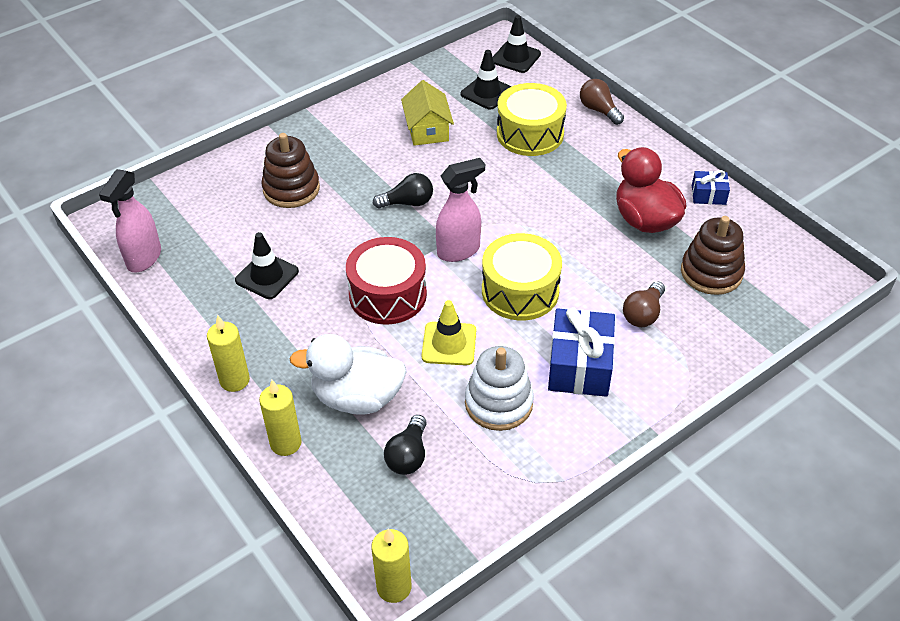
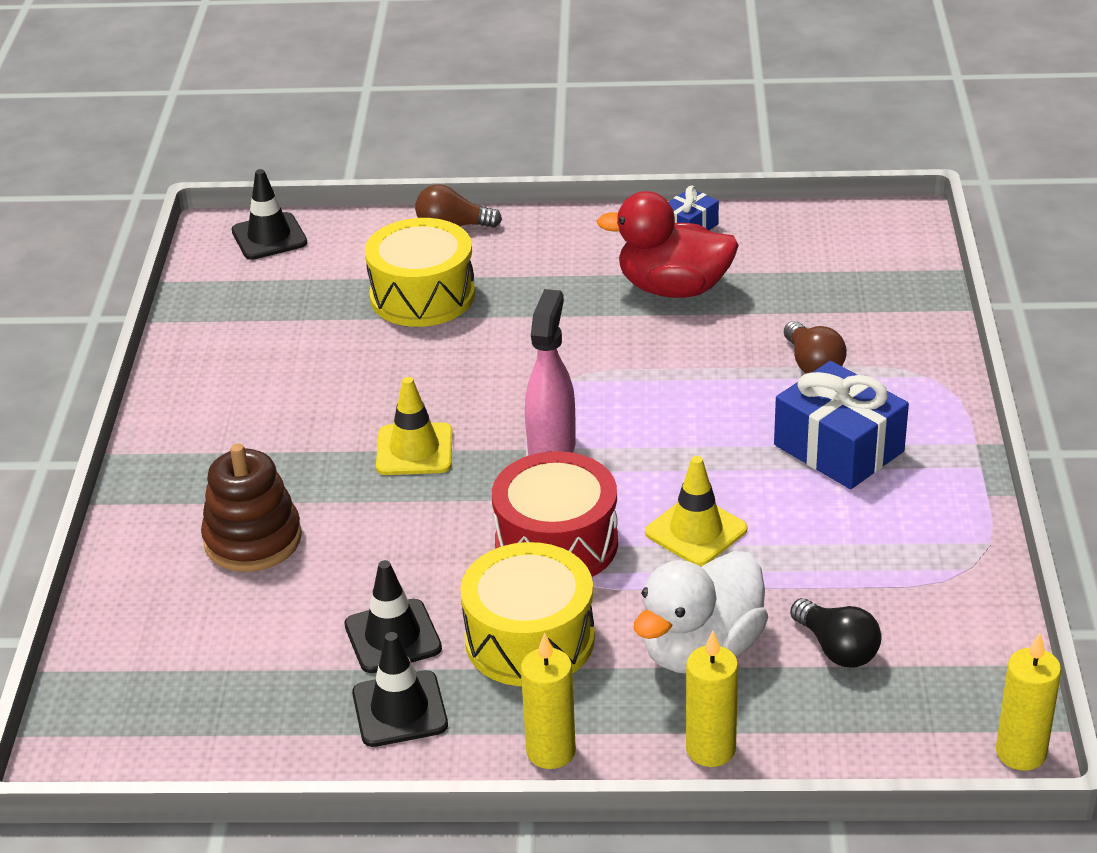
camera: 50 degrees left, 10 degrees down
(144, 258) = (205, 747): pink spray bottle -> none
(408, 203) = (414, 450): black light bulb -> yellow traffic cone
(427, 130) = (302, 370): yellow house -> none
(487, 92) = (301, 290): black traffic cone -> black traffic cone (400, 709)
(498, 403) = (830, 537): white stacking toy -> none
(520, 291) = (675, 434): yellow drum -> yellow drum (529, 639)
(711, 272) = (805, 287): brown stacking toy -> none

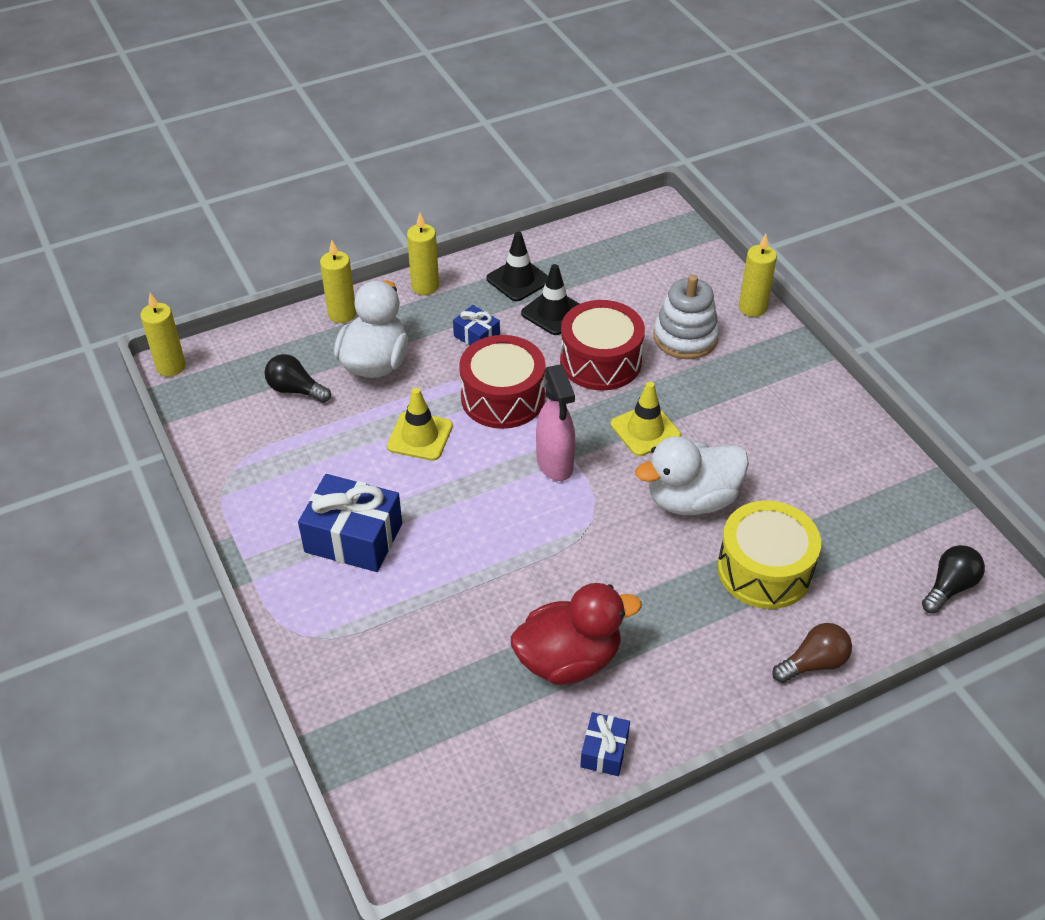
camera: 150 degrees right, 10 degrees up
(124, 548) = (752, 308): none -> yellow candle
(253, 539) = (685, 337): brown stacking toy -> white stacking toy
(269, 237) = (949, 587): black traffic cone -> black light bulb
(391, 546) = (600, 361): none -> red drum
(432, 370) = (691, 499): none -> white duck
(529, 639) = (476, 336): yellow drum -> blue gift
(813, 364) = (408, 615): brown light bulb -> none

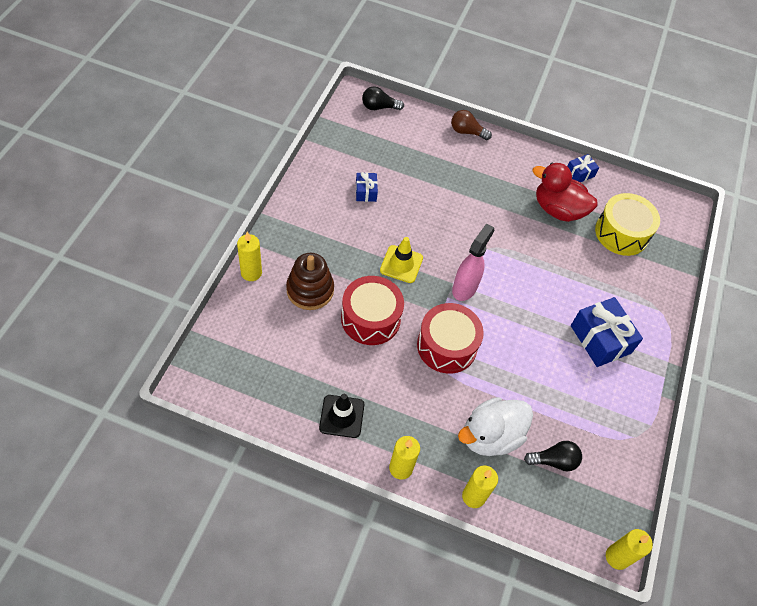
camera: 140 degrees left, 10 degrees up
(295, 390) = (554, 461): black light bulb -> black light bulb turned 75 degrees counterclockwise
(420, 436) = (514, 364): yellow traffic cone -> none
(476, 336) = (414, 398): blue gift -> blue gift (366, 192)
(553, 312) = (353, 372): black traffic cone -> none
(685, 337) = (310, 290): white stacking toy -> brown stacking toy
(691, 499) = (426, 218): white duck -> none
(764, 570) = (437, 170): yellow drum -> yellow drum (621, 233)

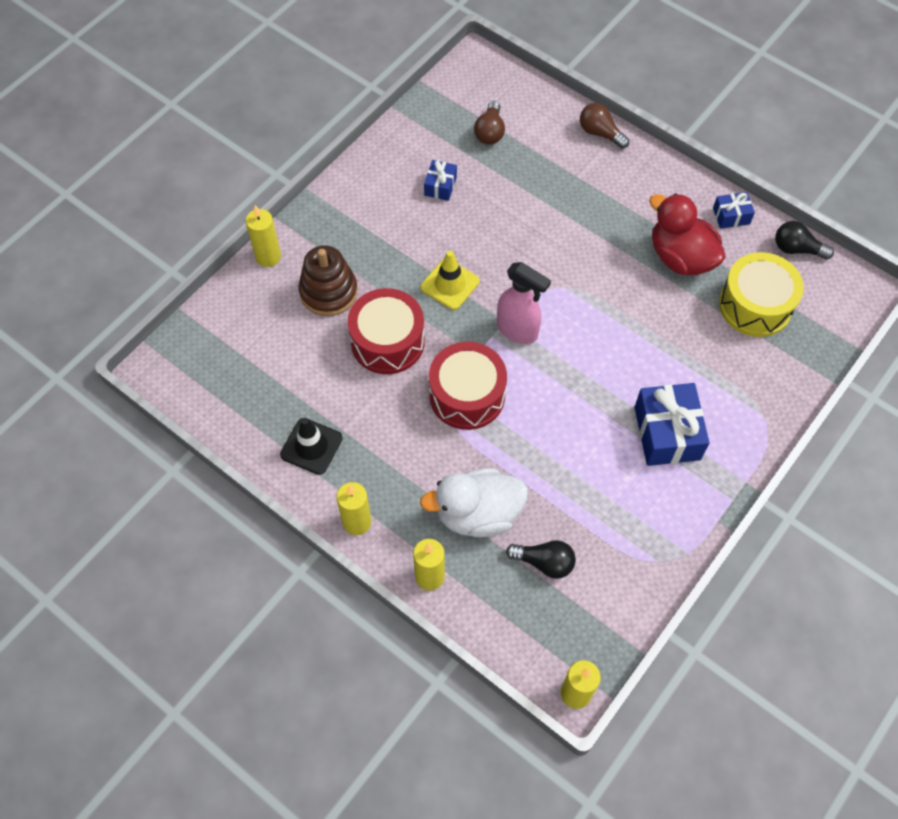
camera: 25 degrees right, 5 degrees up
(379, 107) = (498, 81): black light bulb -> black light bulb (796, 249)
(387, 145) = (490, 132): none -> brown light bulb
(465, 288) = (517, 330): pink spray bottle -> pink spray bottle turned 75 degrees clockwise

